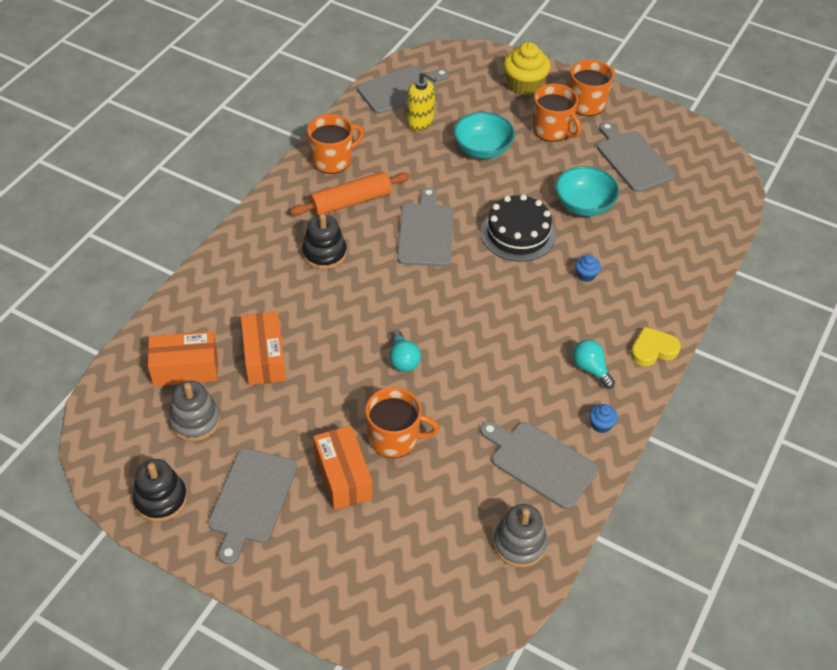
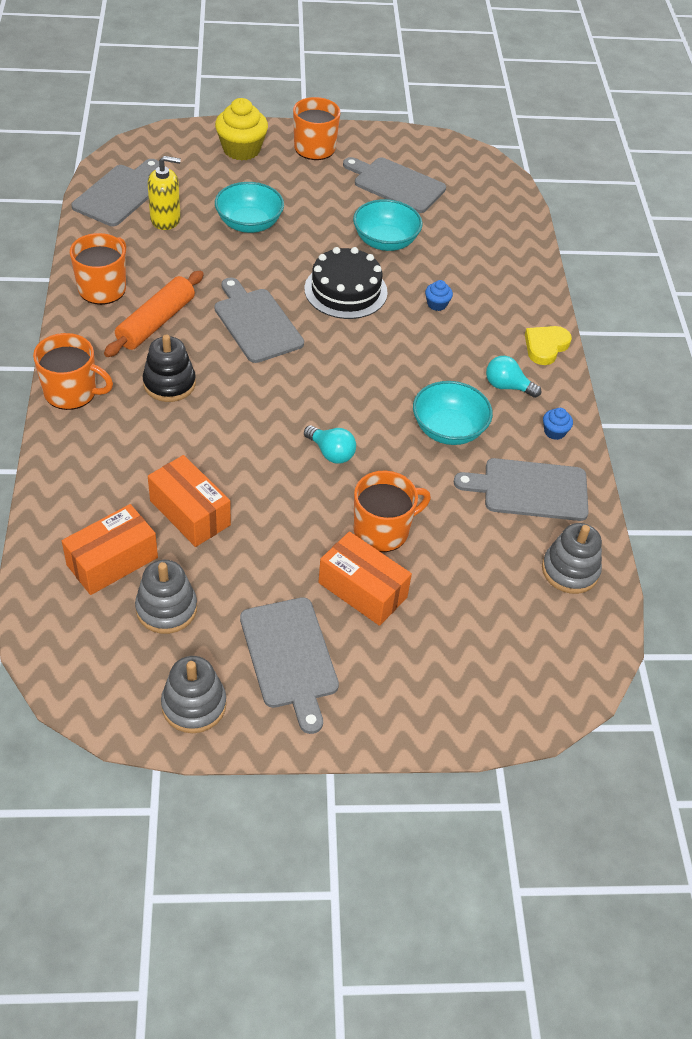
camera: 35 degrees left, 0 degrees up
(161, 499) = (194, 705): black stacking toy -> grey stacking toy
(511, 383) = (448, 429): none -> turquoise bowl
(552, 130) = (301, 182): orange mug -> orange mug (72, 392)

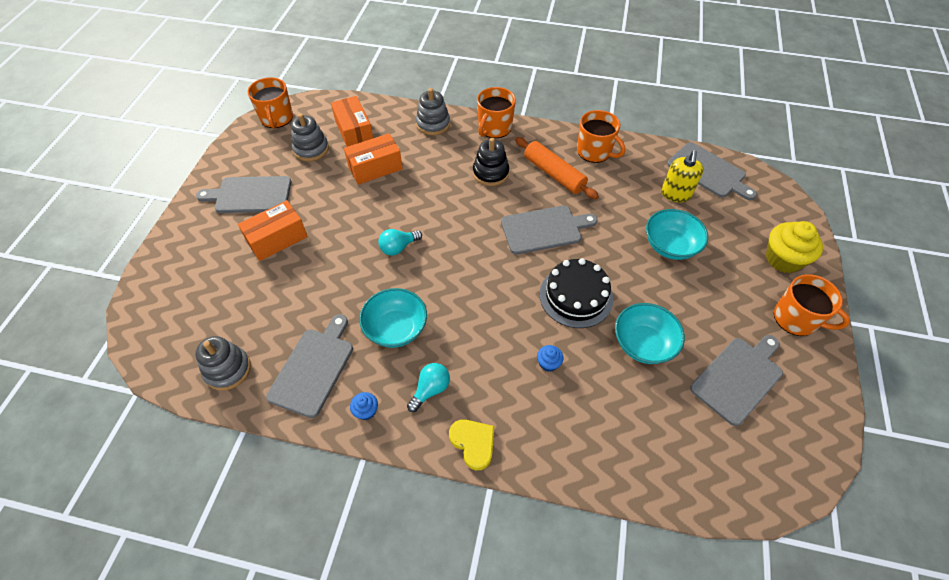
camera: 110 degrees right, 5 degrees up
(194, 705) = (245, 152): grey stacking toy -> grey stacking toy (433, 124)
(383, 530) = (318, 261): orange mug -> orange mug (276, 118)

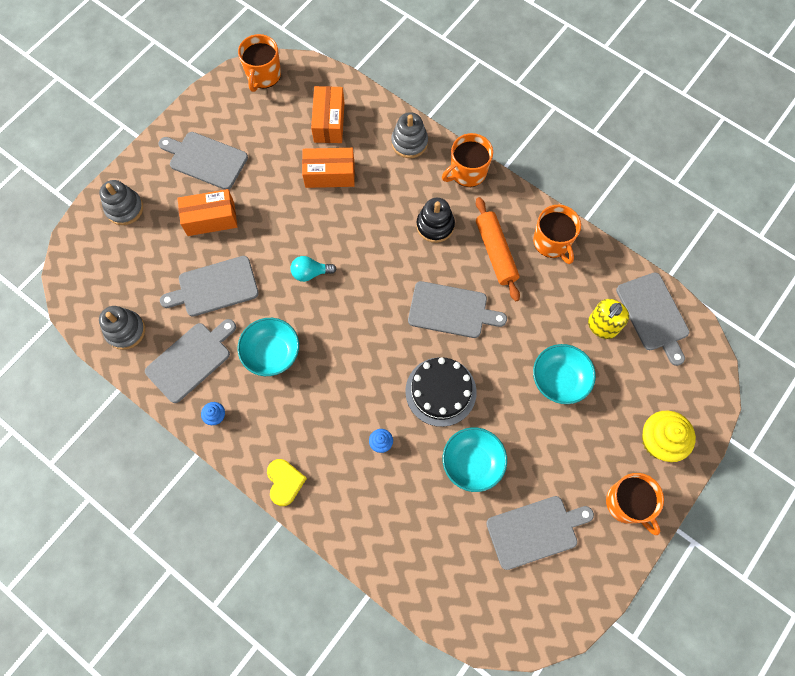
camera: 25 degrees right, 15 degrees up
(308, 294) = (214, 287): none -> grey cutting board
(311, 149) = (280, 127): grey stacking toy -> grey stacking toy (124, 208)
(430, 389) = (274, 421): turquoise light bulb -> none

